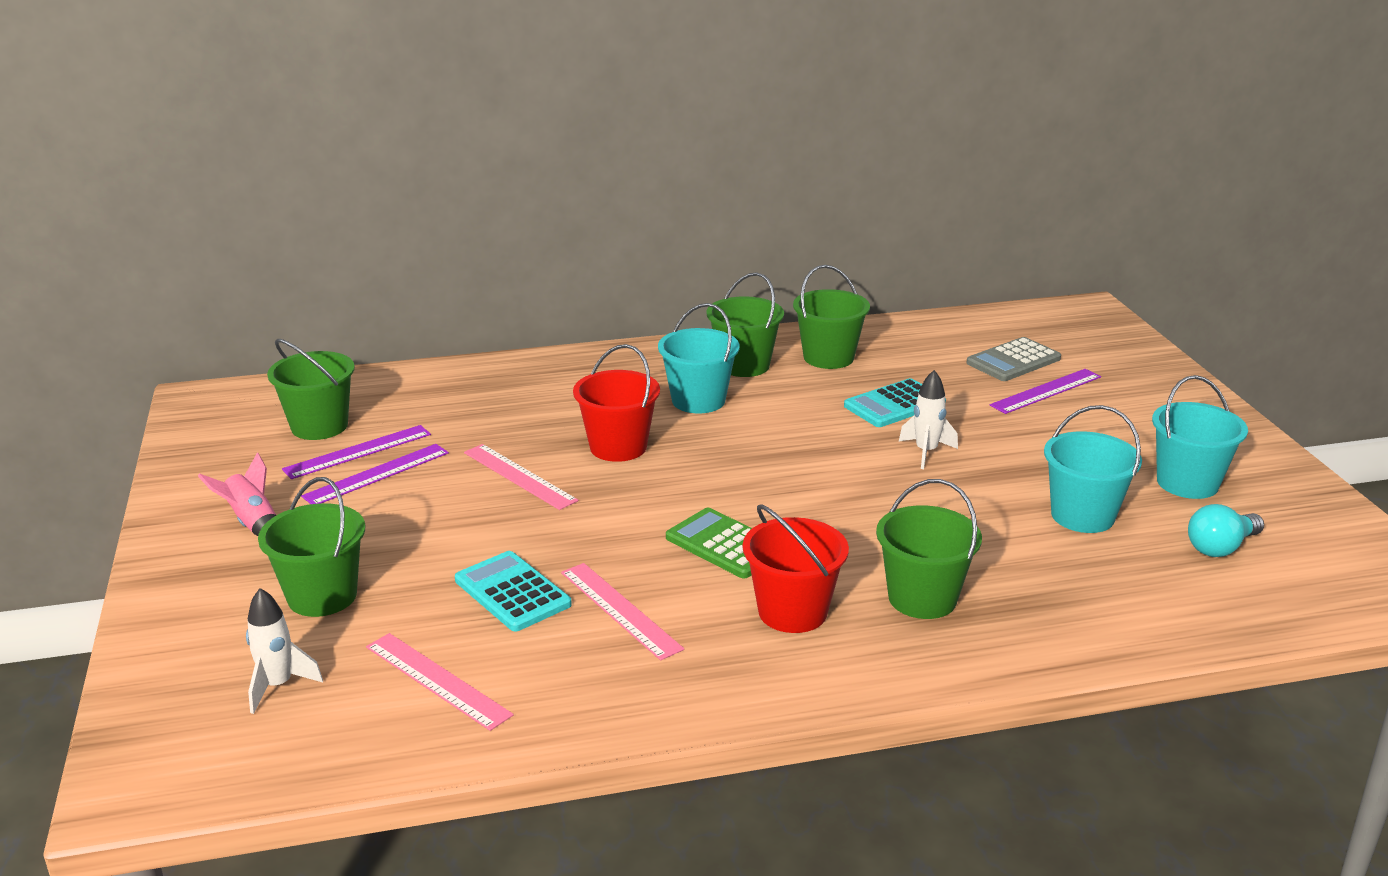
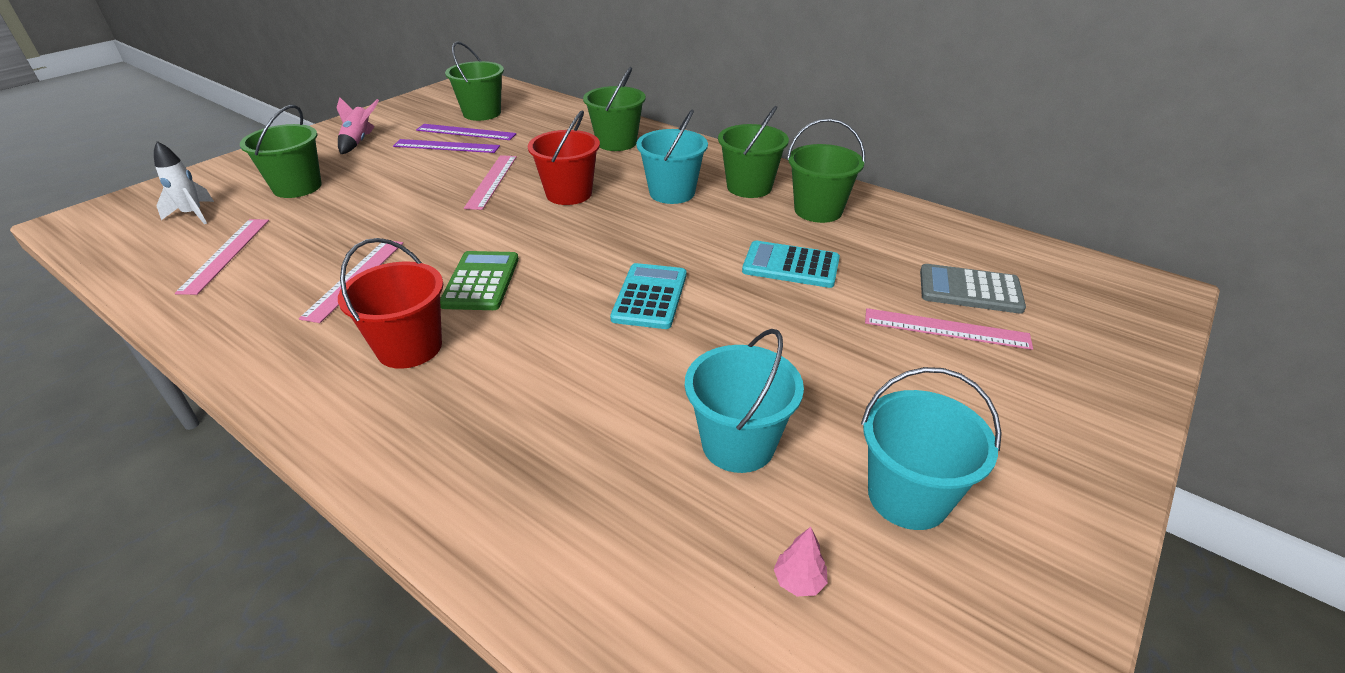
camera: 50 degrees right, 10 degrees up
(512, 592) = (347, 235): turquoise calculator -> turquoise calculator (650, 297)
(922, 598) = (486, 403): green bucket -> green bucket (616, 142)
(926, 452) = (734, 310): white rocket -> none
(1046, 391) = (946, 329): purple ruler -> pink ruler
(1220, 547) = (799, 581): turquoise light bulb -> pink tree

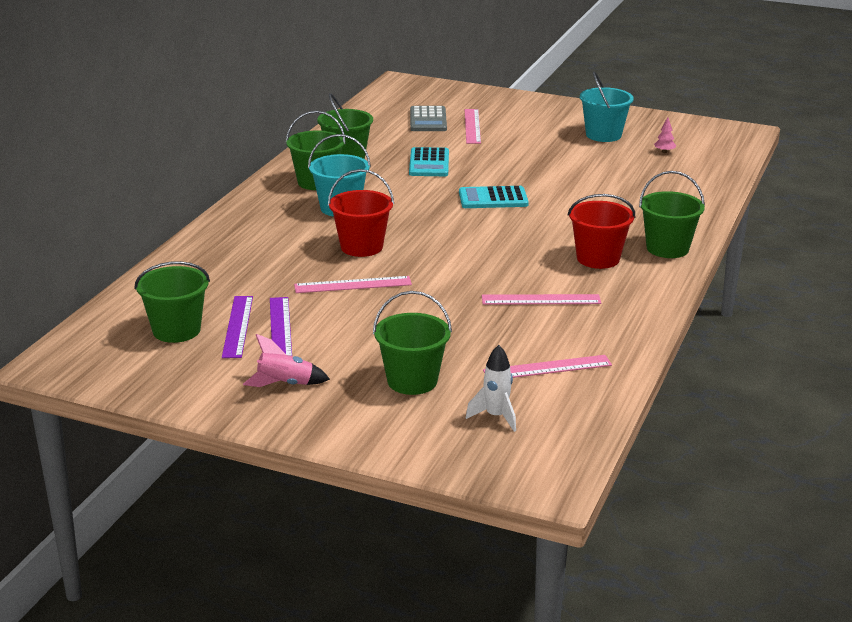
camera: 105 degrees left, 10 degrees down
(481, 281) = (512, 253): green calculator -> none
(616, 142) = (241, 243): green bucket -> green bucket (667, 248)
(738, 444) = (601, 166): turquoise bucket -> none

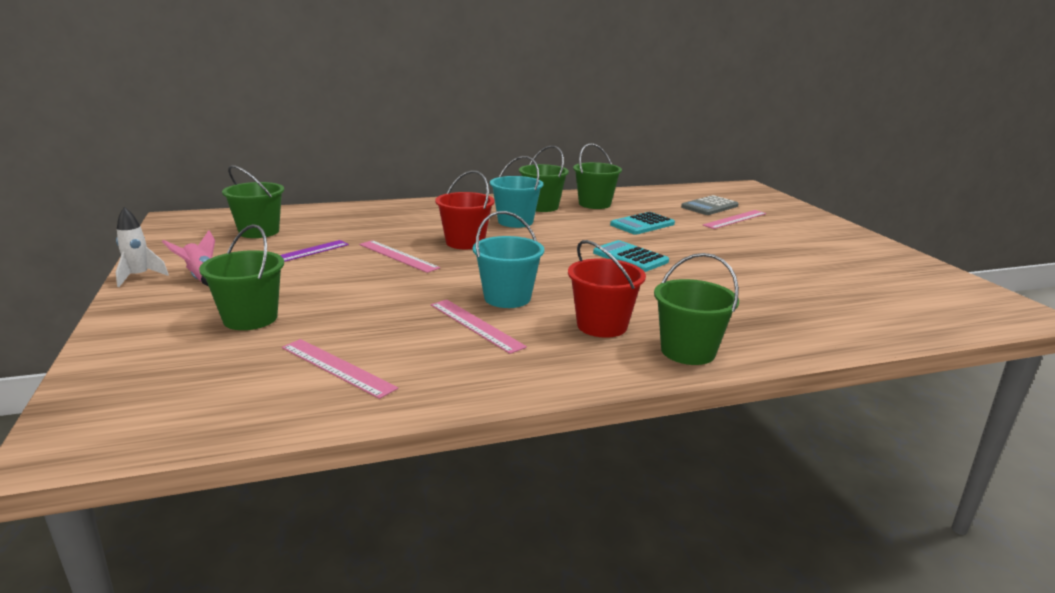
camera: 50 degrees right, 5 degrees down
(238, 326) = (285, 244): purple ruler -> none
(496, 417) = (207, 372): white rocket -> white rocket (139, 277)
(603, 135) = (843, 260): turquoise bucket -> turquoise bucket (507, 298)
(664, 152) = (881, 291): pink tree -> none

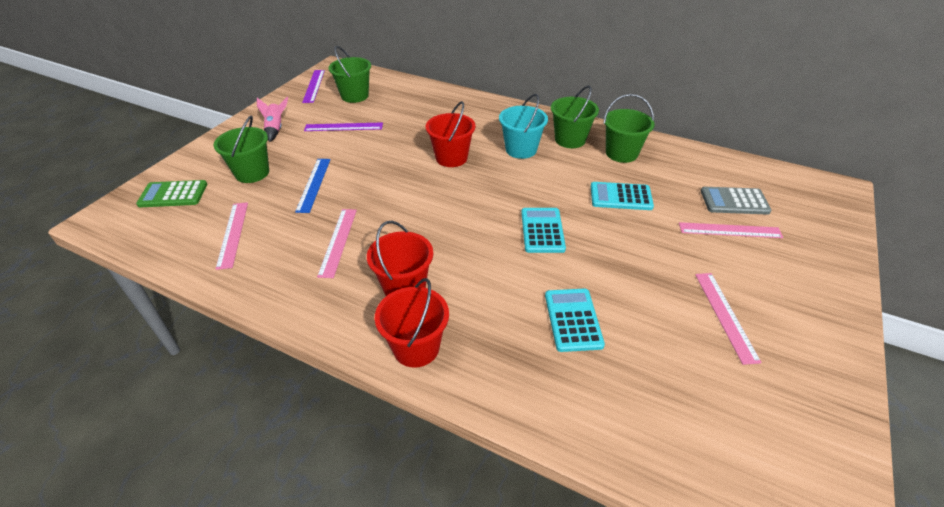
camera: 45 degrees right, 20 degrees up
(139, 277) = (255, 114): white rocket -> none
(161, 373) = (173, 194): none -> green calculator
(181, 237) = (314, 86): none -> purple ruler
(356, 301) = (313, 184): none -> blue ruler
(398, 256) = (392, 153): pink ruler -> pink ruler (725, 315)
(507, 298) = (392, 227): turquoise bucket -> none
(688, 351) = (416, 348): green bucket -> red bucket
(747, 290) = (573, 320): none -> turquoise calculator

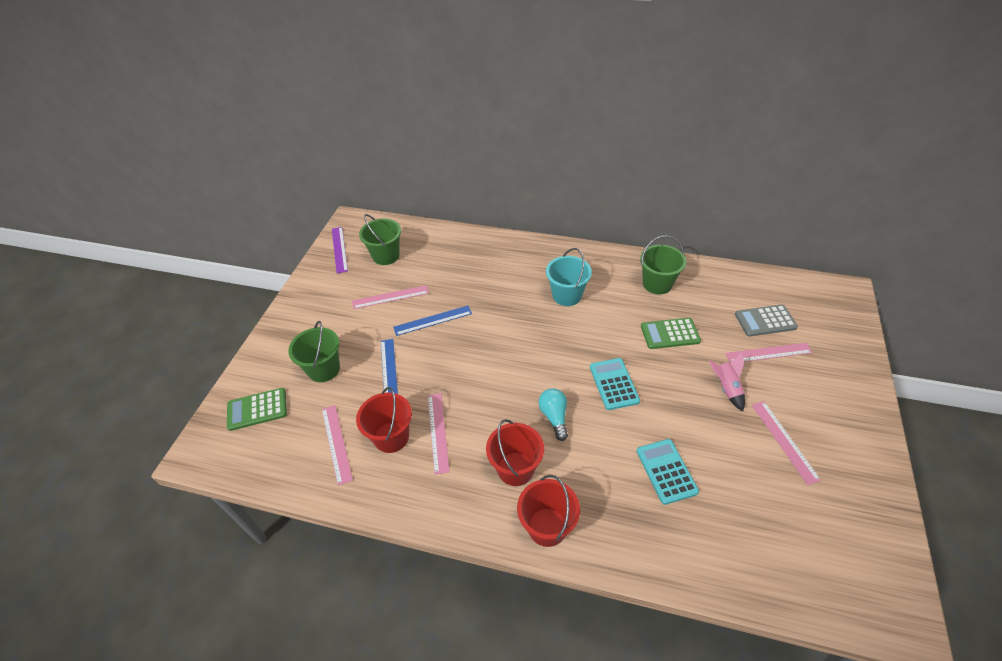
camera: 10 degrees left, 5 degrees up
(276, 129) = (324, 311): pink rocket -> pink rocket (726, 388)
(343, 127) = (390, 297): purple ruler -> pink ruler
(376, 150) = (433, 320): none -> blue ruler
(451, 158) = (506, 316): red bucket -> red bucket (391, 437)
(466, 249) = (554, 417): none -> turquoise light bulb
(570, 140) = (607, 276): green bucket -> none
(621, 197) = (670, 334): turquoise calculator -> green calculator

